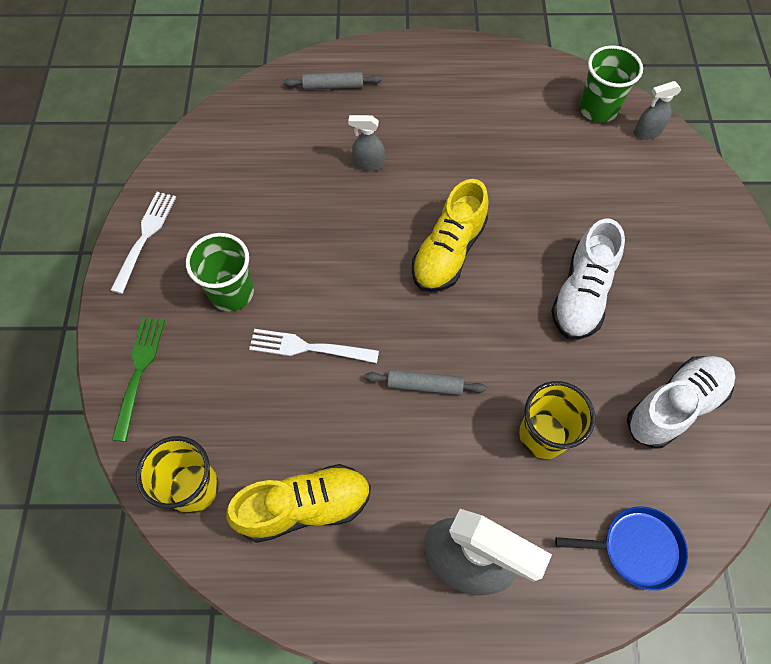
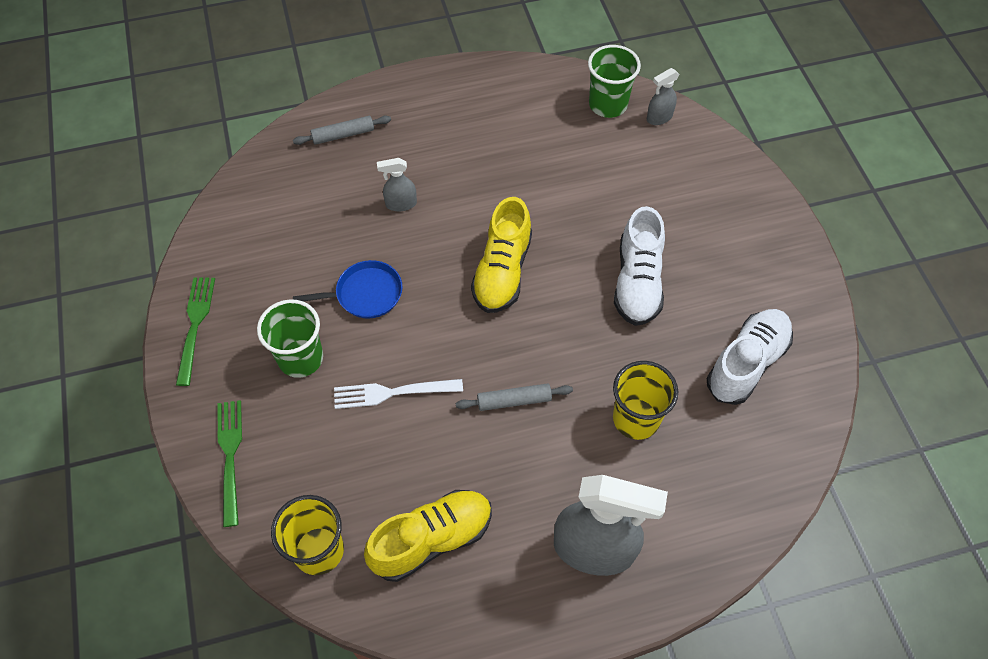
camera: 15 degrees left, 5 degrees down
(145, 237) = (195, 325): white fork -> green fork
(637, 548) = (745, 496): blue pan -> blue pan (365, 294)

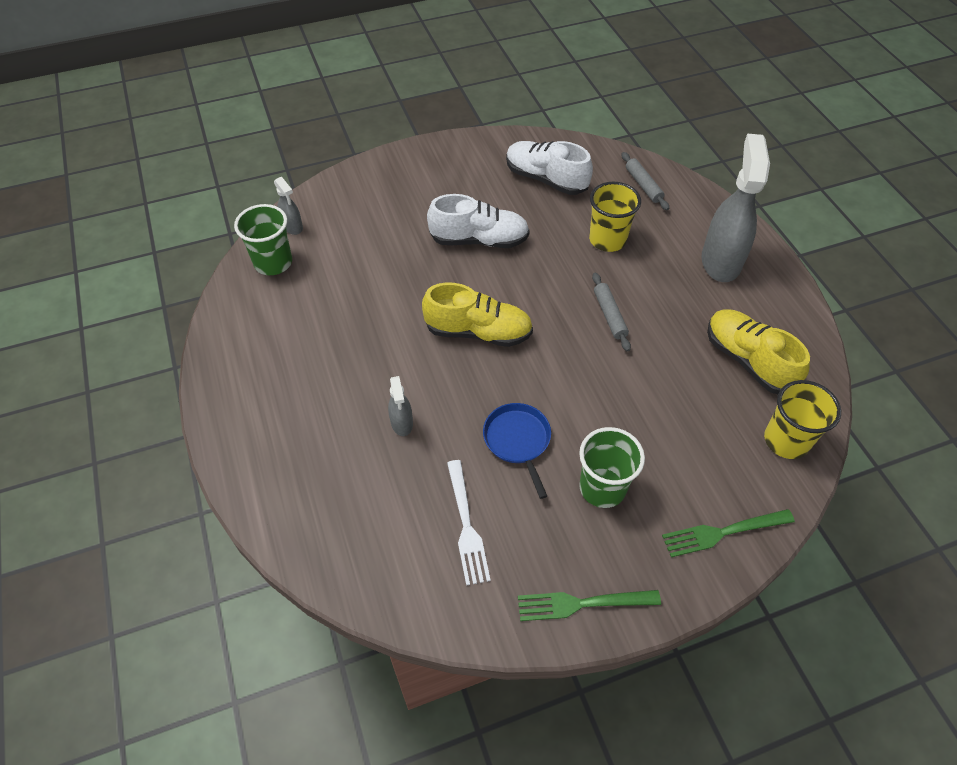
camera: 95 degrees left, 5 degrees down
(343, 135) = (302, 493): grey rolling pin -> grey rolling pin (643, 185)
(392, 392) = (622, 404): white fork -> white fork (466, 525)

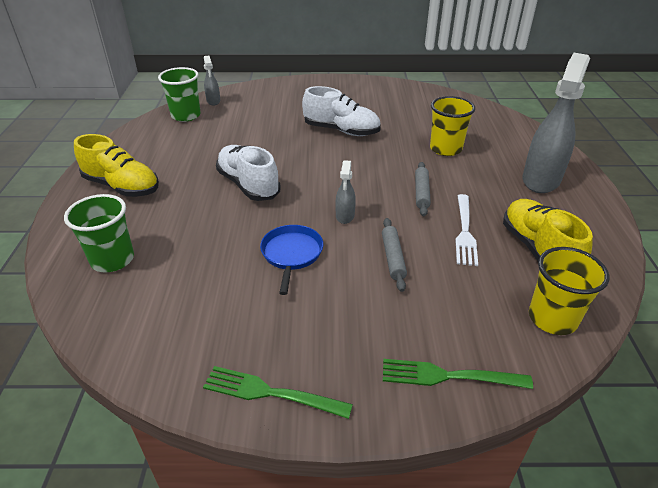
camera: 20 degrees right, 15 degrees down
(402, 423) = (206, 220): grey spray bottle -> grey spray bottle (345, 216)
(466, 525) = (207, 300): white fork -> white fork (465, 231)
(478, 332) = (305, 180): yellow shoe -> yellow shoe (122, 186)
(546, 179) = (414, 108): white shoe -> white shoe (248, 185)
(602, 488) = (346, 306): green cup -> green cup (112, 260)
(643, 185) = (493, 124): grey rolling pin -> grey rolling pin (393, 258)

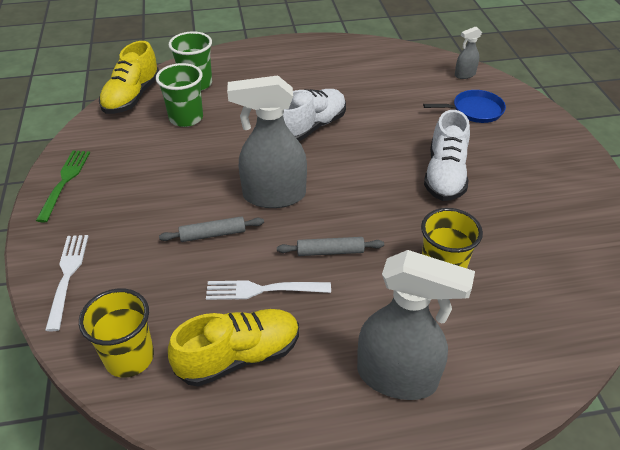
camera: 80 degrees right, 5 degrees up
(122, 186) = (289, 63): yellow shoe -> yellow shoe (132, 97)
(186, 116) = (423, 65): green cup -> green cup (186, 118)
(291, 254) = (211, 169): blue pan -> blue pan (474, 110)
(345, 216) = (273, 196): grey spray bottle -> grey spray bottle, size x2.13
(449, 376) = (67, 276): green fork -> white fork

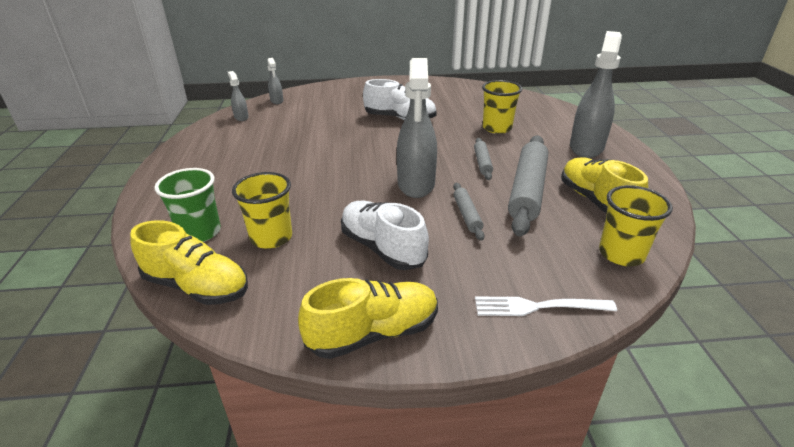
camera: 85 degrees left, 10 degrees down
(64, 182) = (373, 333): green fork -> yellow shoe
(186, 118) = (271, 237): green cup -> yellow cup
(263, 290) = (528, 191): white fork -> grey rolling pin
(310, 127) = (321, 165): white shoe -> white shoe (382, 248)
(410, 61) = (241, 117): none -> grey spray bottle
(474, 110) = (326, 102): blue pan -> none

